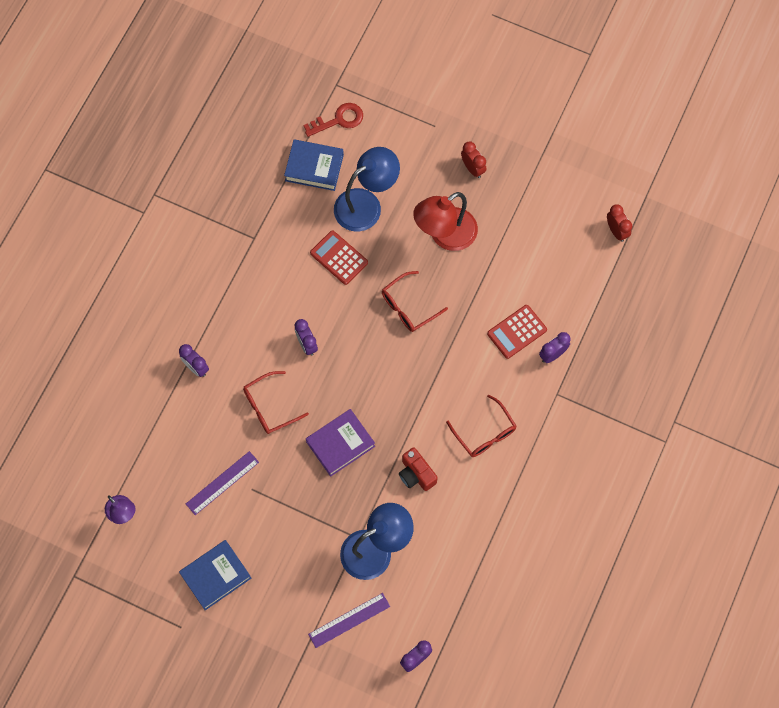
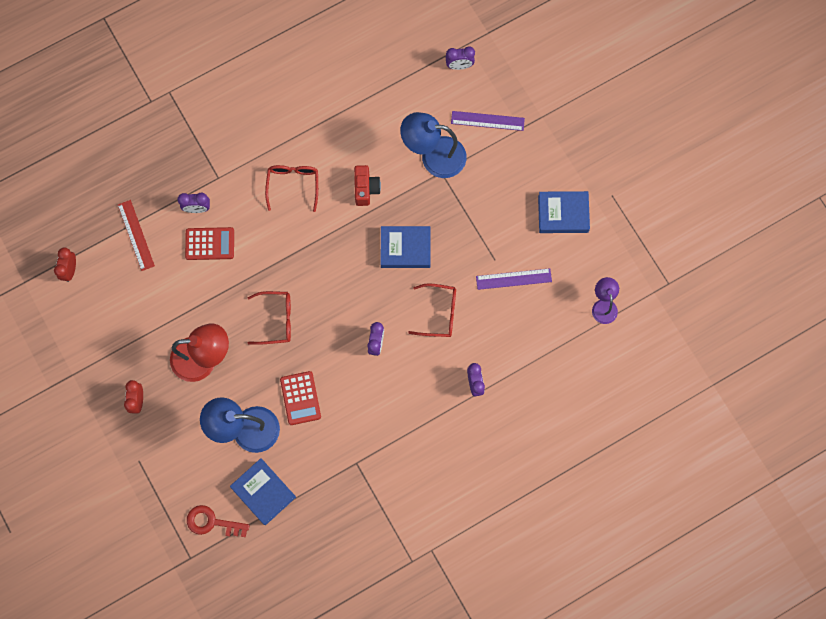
camera: 145 degrees left, 5 degrees up
(340, 444) = (405, 248): purple book -> blue book
(586, 296) = (136, 235): none -> red ruler

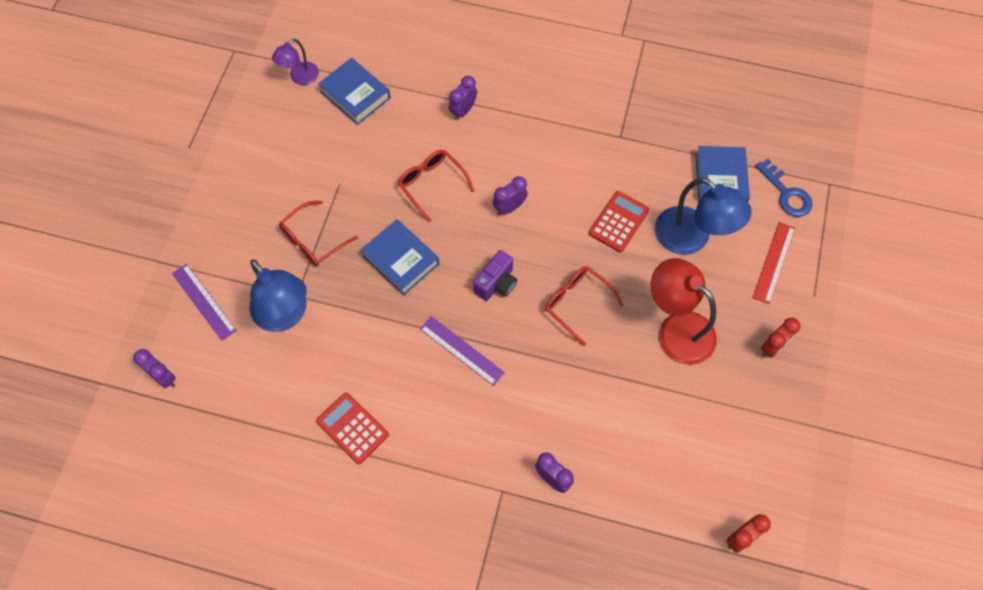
camera: 135 degrees left, 10 degrees down
(136, 235) = (640, 510): red ruler -> red ruler (774, 262)
(210, 244) = (573, 431): red calculator -> red calculator (352, 428)
(212, 522) = (786, 193): red key -> blue key
(293, 185) = (438, 412): red glasses -> red glasses (313, 240)
(335, 287) = (496, 283): none -> purple camera
(365, 189) = (377, 344): red camera -> none
(513, 279) = (342, 156): purple ruler -> purple ruler (461, 350)
(563, 214) = (243, 168): blue book -> blue book (355, 95)

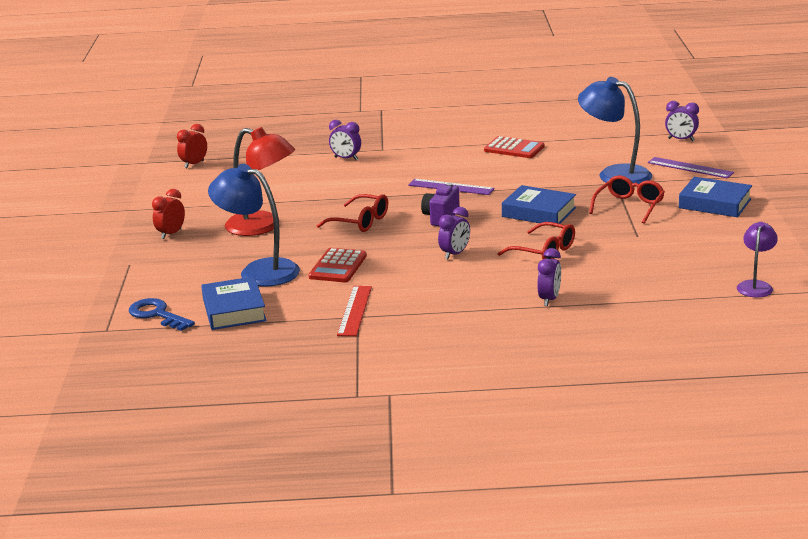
camera: 165 degrees right, 40 degrees down
(355, 95) = (680, 287): blue book -> blue book (715, 203)
(774, 262) = (171, 273): red ruler -> red ruler (354, 310)

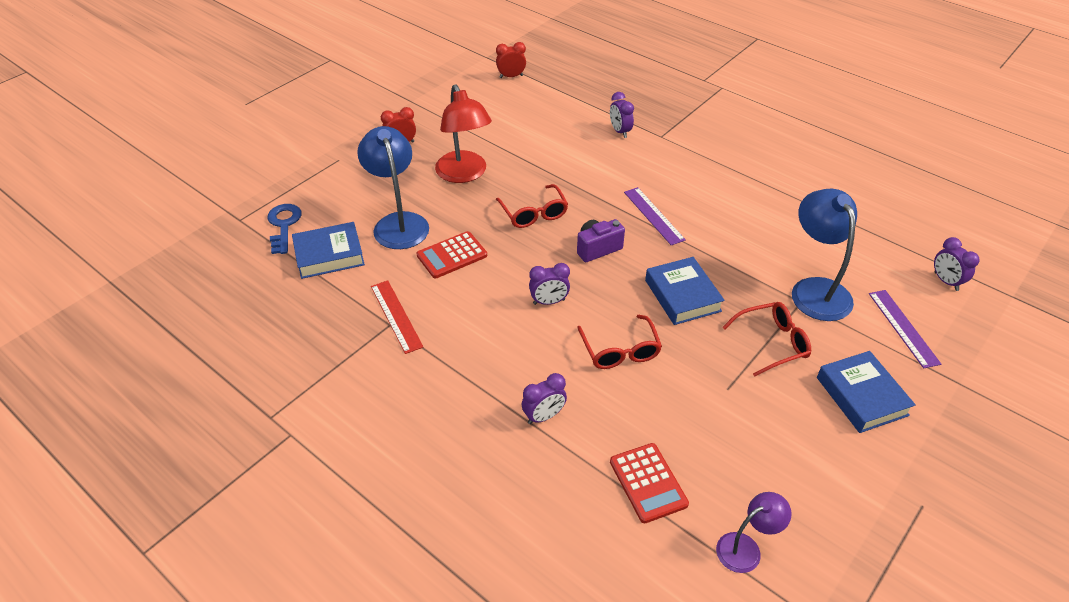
camera: 40 degrees right, 20 degrees up
(234, 310) = (329, 255): blue book -> blue book turned 45 degrees clockwise
(354, 310) = (396, 316): red ruler -> red ruler turned 75 degrees counterclockwise
(514, 148) = (768, 199): red calculator -> red calculator (648, 483)

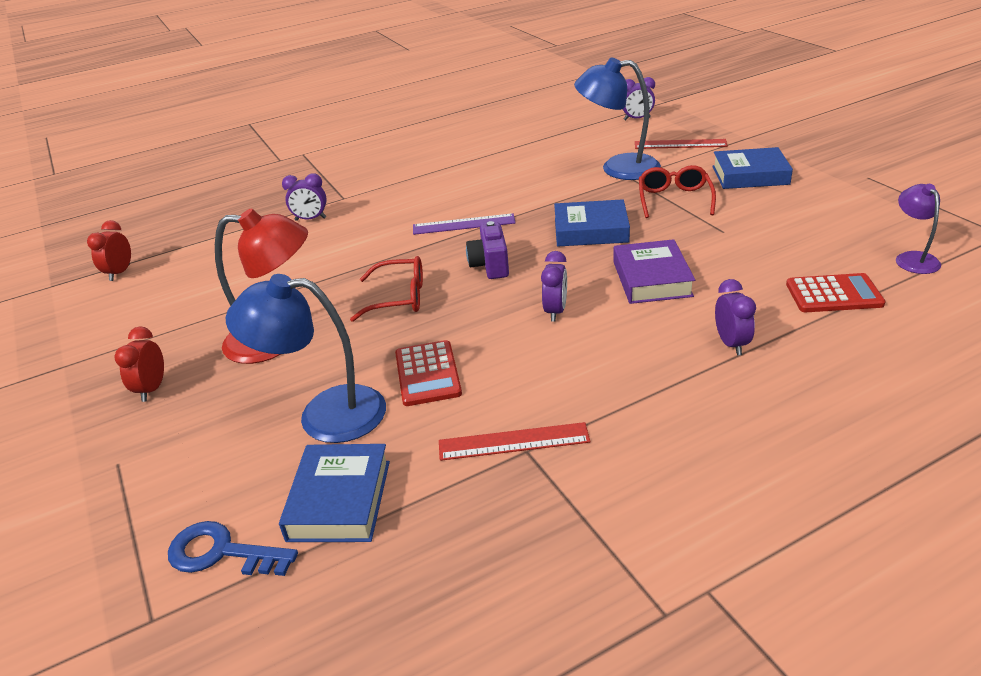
camera: 65 degrees left, 10 degrees down
(620, 351) = (652, 279): red glasses -> purple book
(903, 328) = (680, 144): purple ruler -> red ruler

